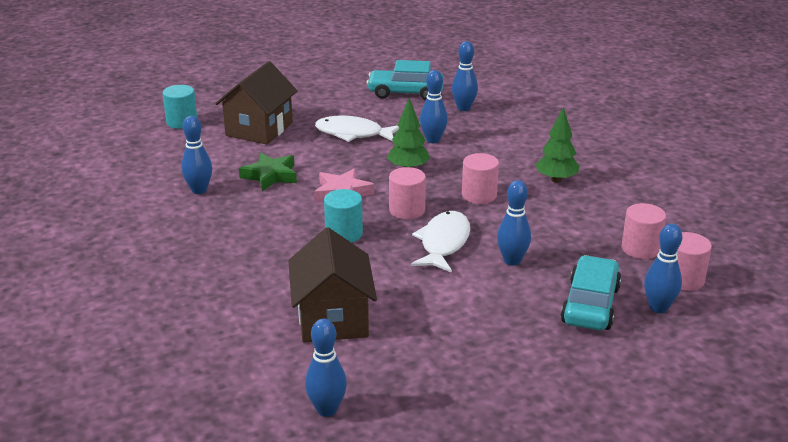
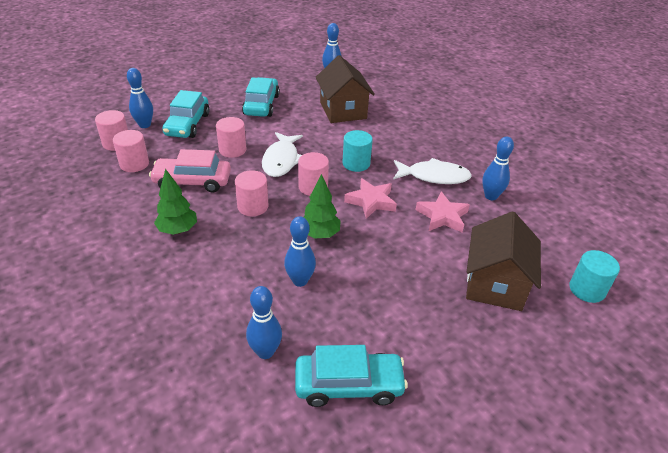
camera: 170 degrees right, 10 degrees up
(270, 176) = (442, 216): green star -> pink star
(353, 134) = (389, 284): white fish -> white fish (434, 176)
(473, 337) = (261, 105): none -> turquoise car
(512, 261) = (232, 150): blue bowling pin -> pink cylinder
(556, 224) = (192, 182): none -> pink car

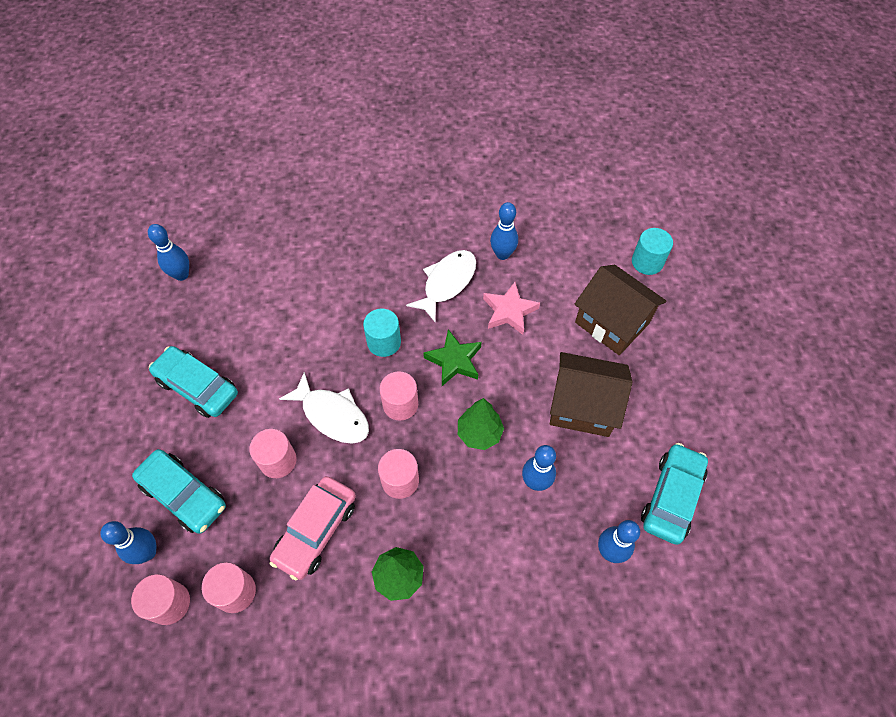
camera: 60 degrees left, 20 degrees up
(343, 110) = (273, 303): brown house -> brown house (582, 406)
(371, 201) = (454, 361): pink star -> green star

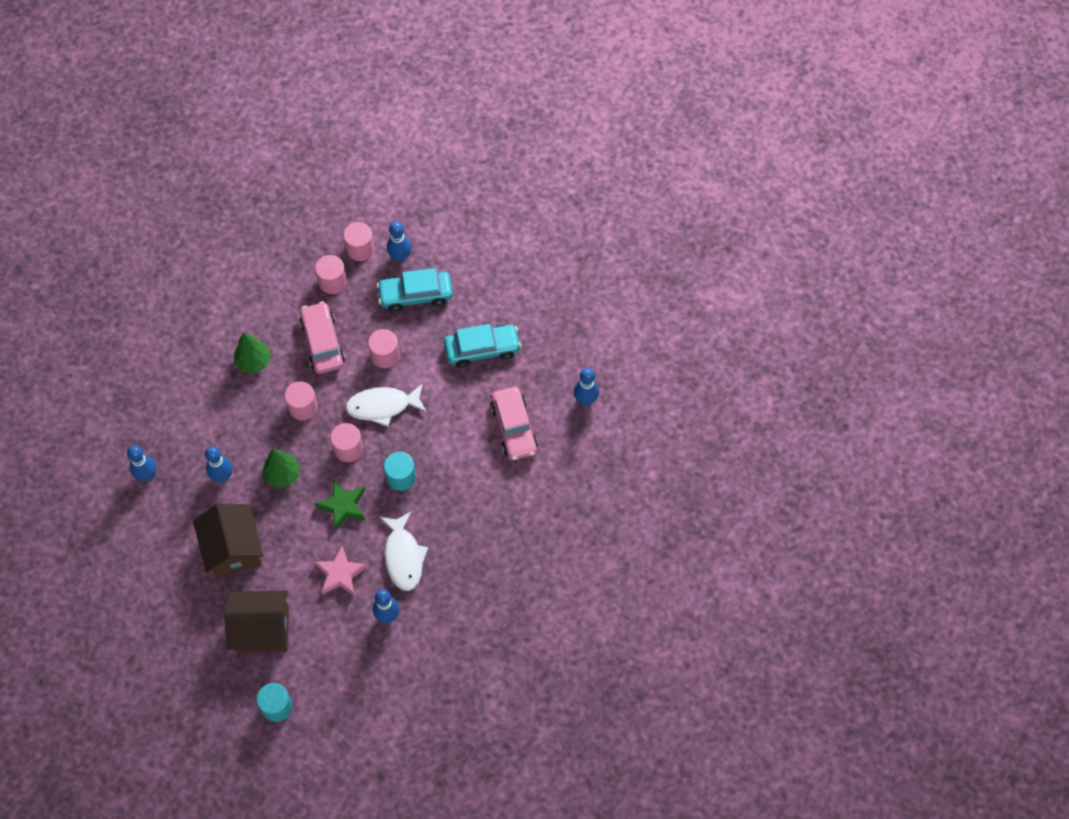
camera: 135 degrees right, 5 degrees up
(256, 302) = (514, 428): none -> pink car
(582, 406) = (233, 549): brown house -> brown house turned 75 degrees counterclockwise
(671, 497) = (133, 539): turquoise car -> none

